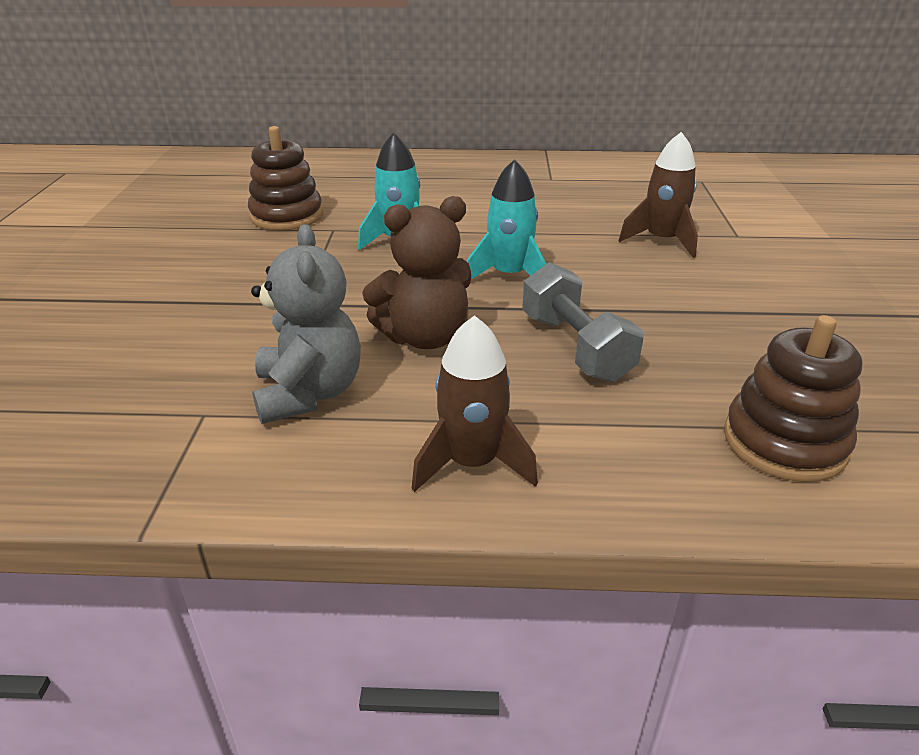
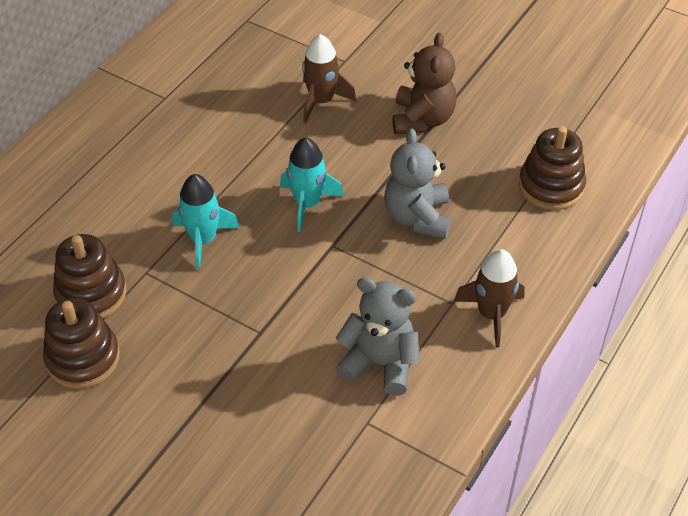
camera: 60 degrees left, 15 degrees up
(207, 234) = (83, 358): none -> brown stacking toy
(424, 337) = (355, 283): brown teddy bear -> brown teddy bear (422, 119)
(575, 347) = (417, 217): grey dumbbell -> grey teddy bear

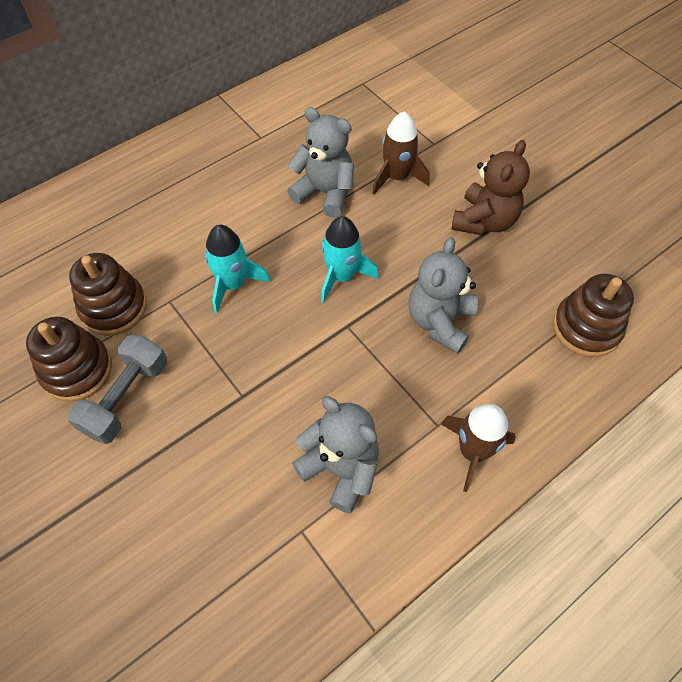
camera: 20 degrees right, 10 degrees up
(146, 367) = (126, 397): none -> grey dumbbell
(256, 133) = (325, 193): none -> grey teddy bear

